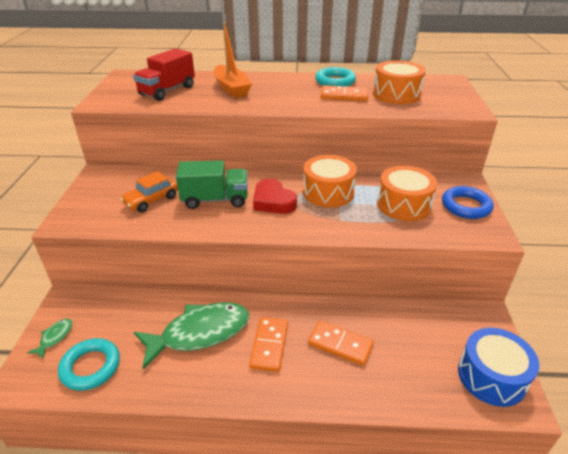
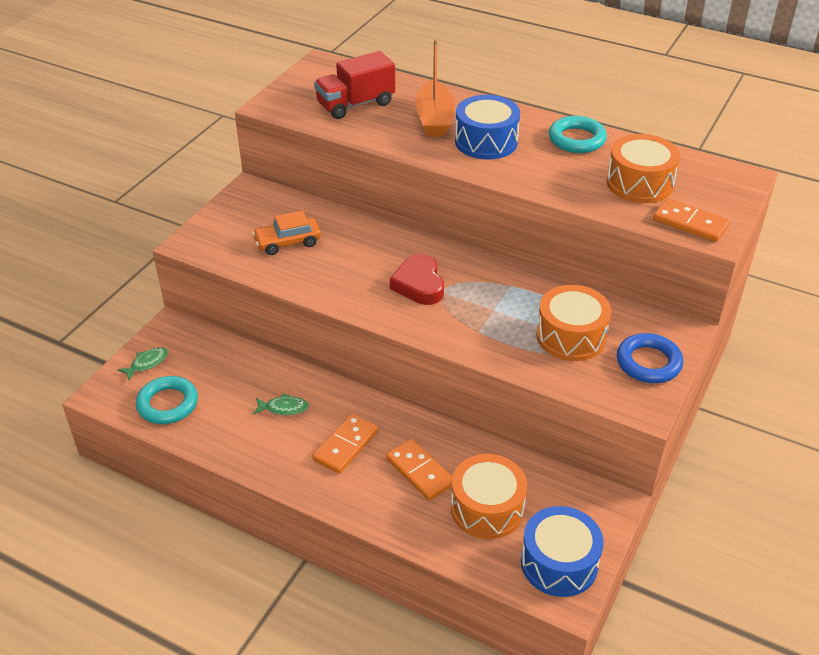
camera: 25 degrees right, 5 degrees up
(200, 333) = (283, 408): green fish -> green fish, size x0.43
(215, 199) = (356, 262): green truck -> none
(278, 93) = (486, 141): none -> blue drum
(328, 192) = (492, 292): orange drum -> orange drum (487, 508)
(344, 96) = (567, 168): orange domino -> orange domino (690, 223)

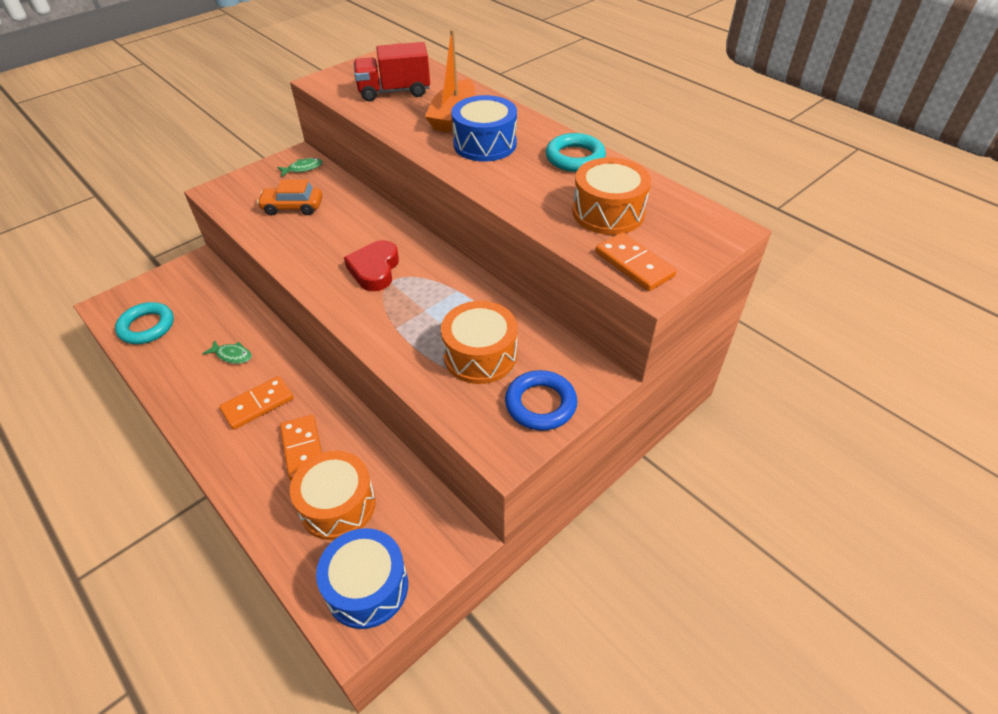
camera: 20 degrees right, 5 degrees up
(147, 363) = (157, 288): green fish -> green fish (303, 168)

